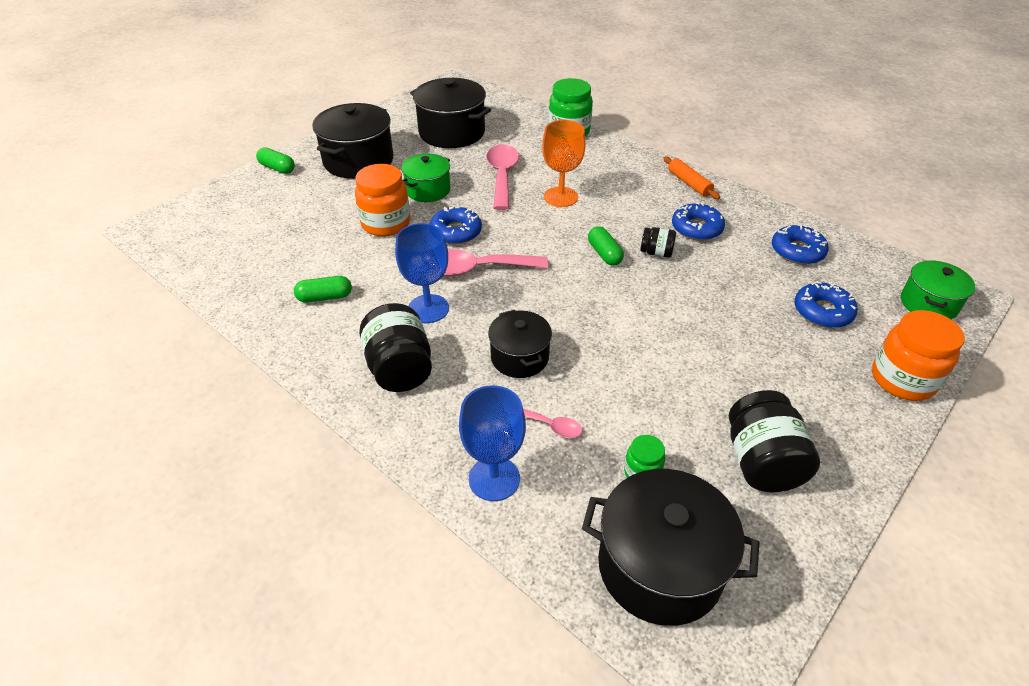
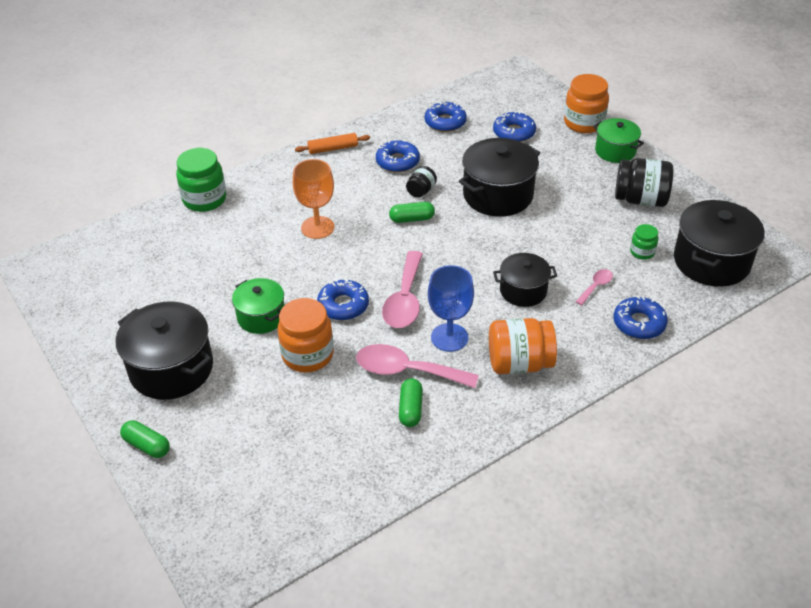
camera: 75 degrees left, 0 degrees up
(277, 168) = (147, 445): green capsule -> green capsule turned 75 degrees clockwise
(400, 368) = (519, 363): black jar -> orange jar
(452, 132) = (154, 284): black pot -> black pot (498, 195)
(494, 479) = (639, 323): blue goblet -> blue donut
(502, 176) = (262, 259): pink spoon -> pink spoon (407, 371)
(928, 304) = (519, 88): green pot -> green pot (615, 151)

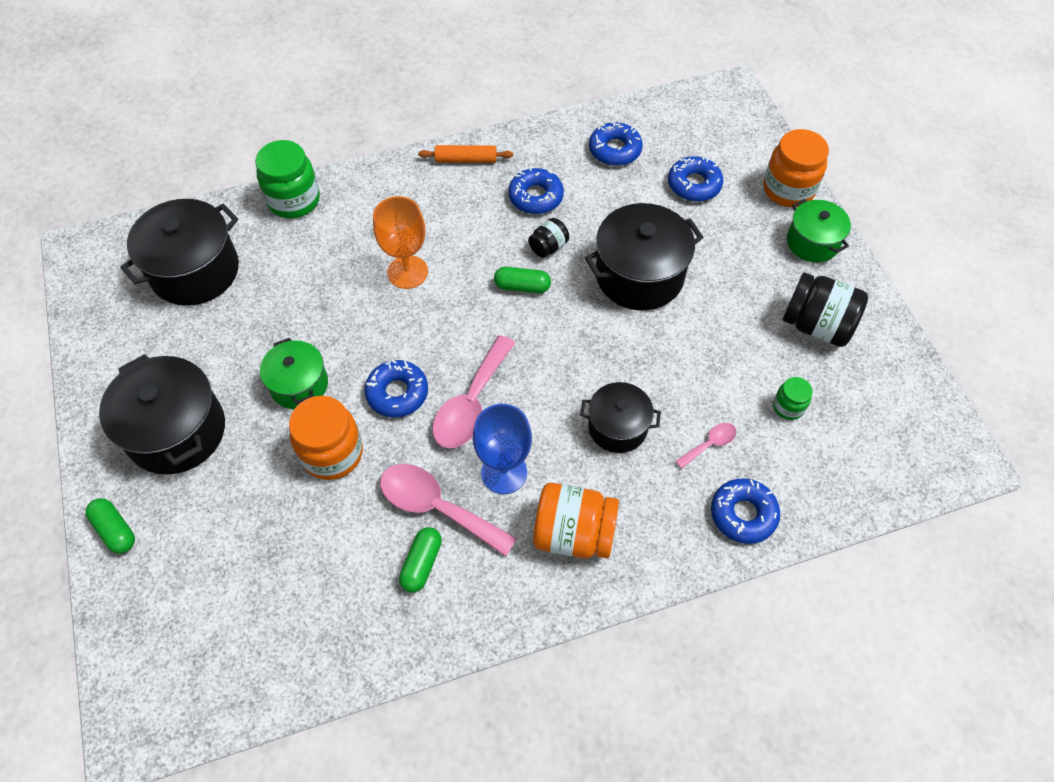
camera: 15 degrees right, 15 degrees up
(711, 261) = (872, 444): black pot -> black pot (195, 271)

